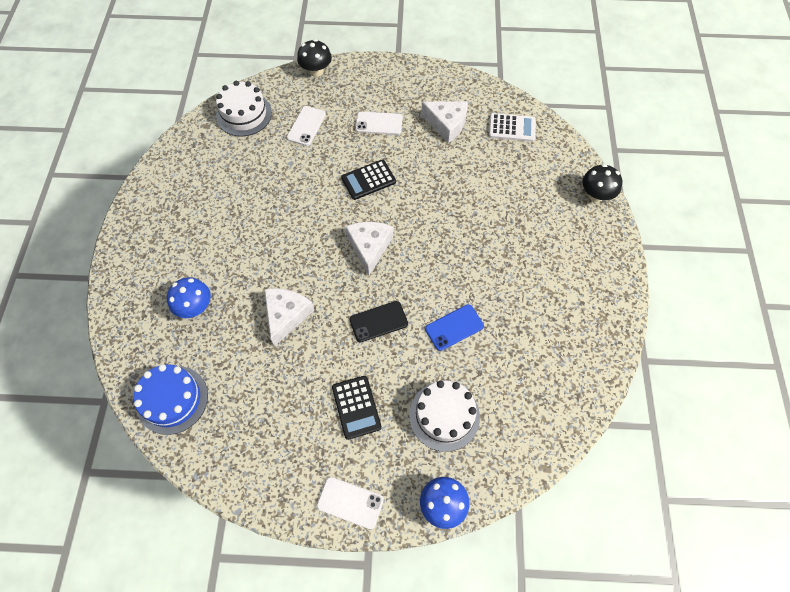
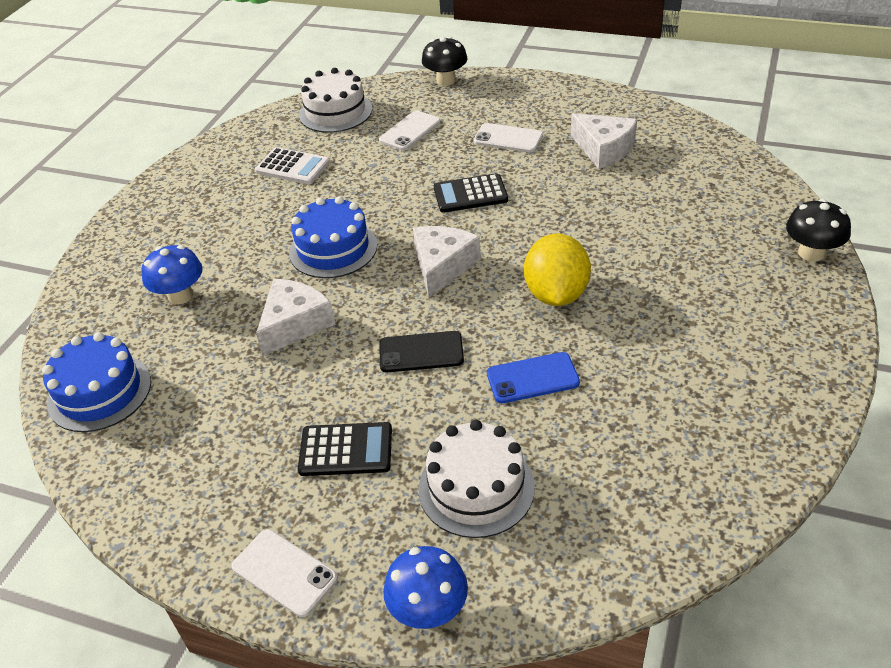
camera: 20 degrees right, 20 degrees down
(289, 245) = (333, 249): none -> blue cake
(356, 407) = (346, 450): black calculator -> black calculator turned 90 degrees counterclockwise
(450, 257) = (556, 294): none -> yellow lemon
(512, 128) = (699, 163): white calculator -> white calculator (292, 167)

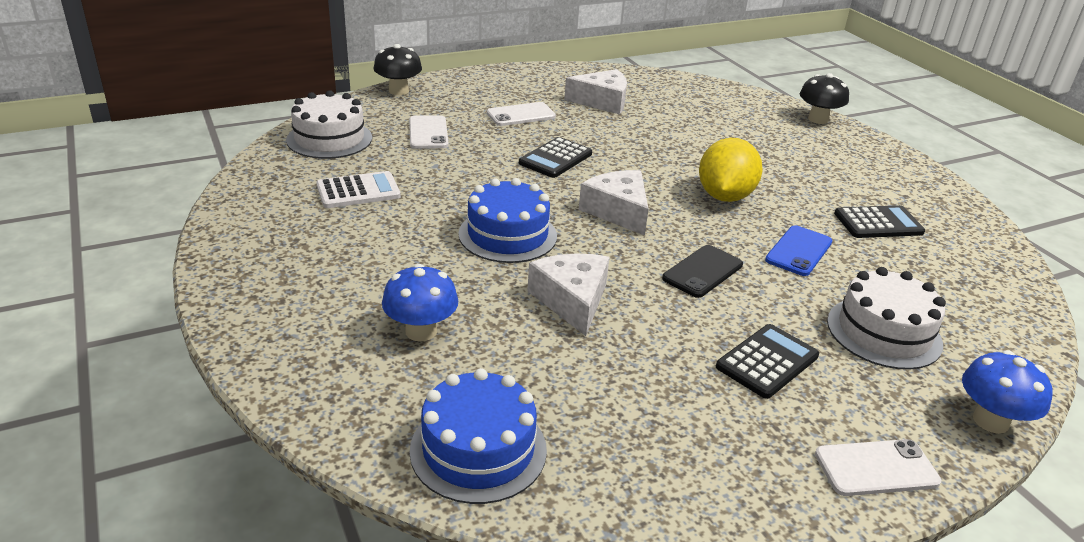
camera: 50 degrees left, 10 degrees down
(556, 294) = (724, 196): yellow lemon -> yellow lemon turned 60 degrees clockwise
(662, 393) = (878, 223): none -> black calculator

